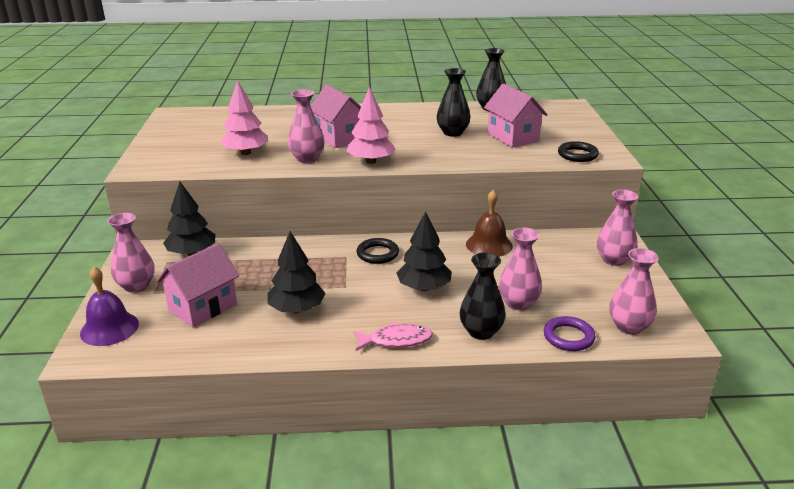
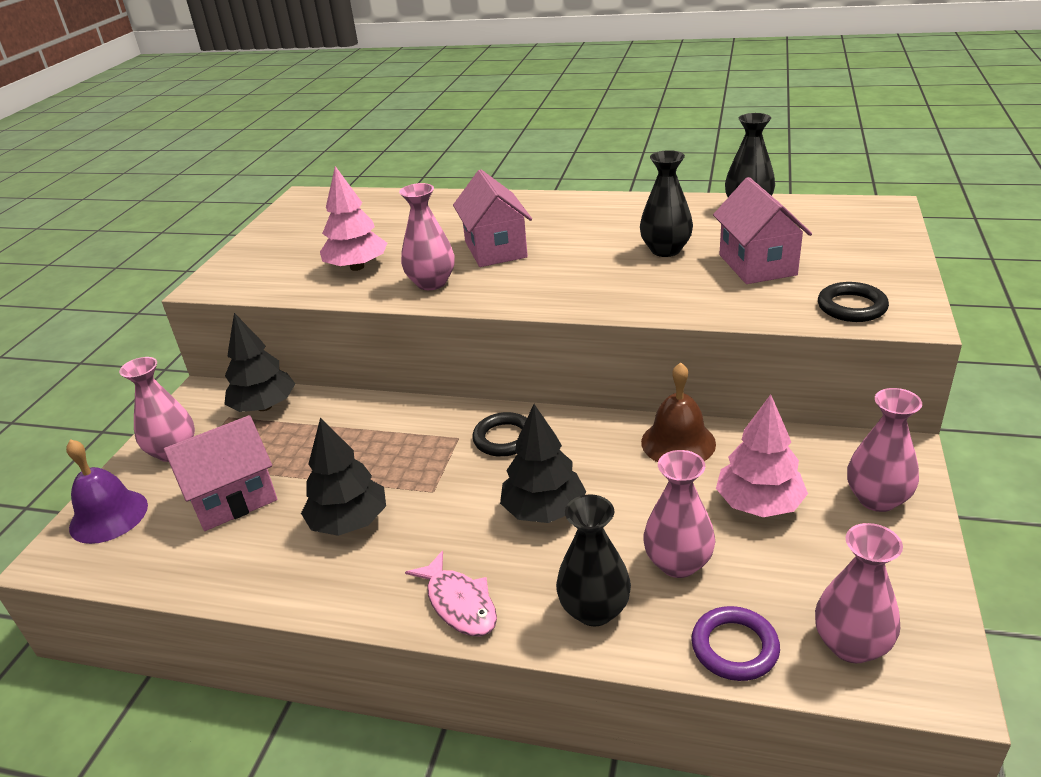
camera: 20 degrees right, 5 degrees up
(371, 161) = (517, 295): pink tree -> pink tree (759, 504)
(396, 340) = (459, 603): pink fish -> pink fish turned 45 degrees clockwise

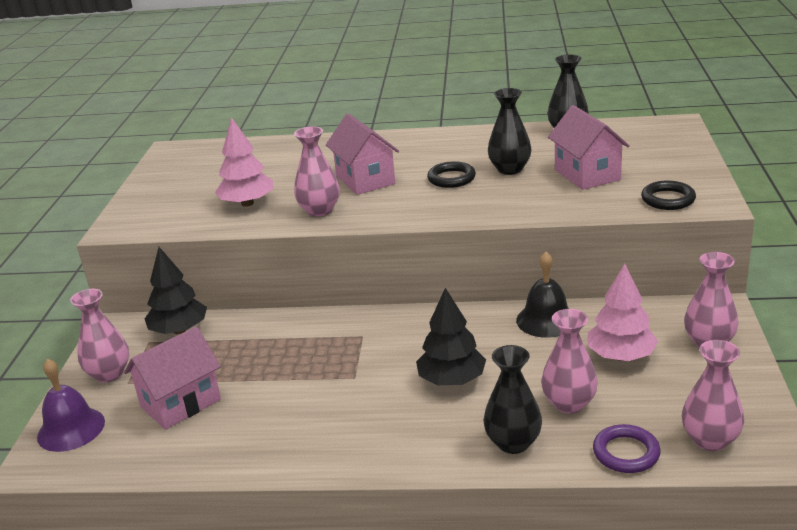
camera: 10 degrees left, 5 degrees down
(349, 522) = (290, 407): black tree -> none
(459, 603) = (404, 452): pink fish -> none
(504, 438) = (402, 332): black ring -> black ring (451, 178)
(678, 442) = (546, 320): brown bell -> black bell

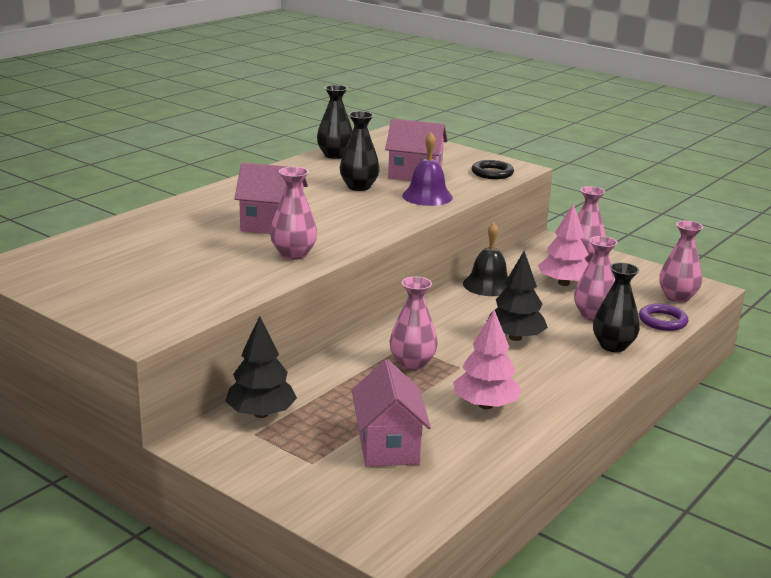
camera: 60 degrees left, 5 degrees down
(71, 429) = (349, 511): purple bell -> purple bell (427, 196)
(109, 374) = (281, 468): pink vase -> pink vase (412, 363)
(247, 203) = (217, 272): pink tree -> pink tree (485, 405)
(451, 178) = (334, 204): black ring -> none

